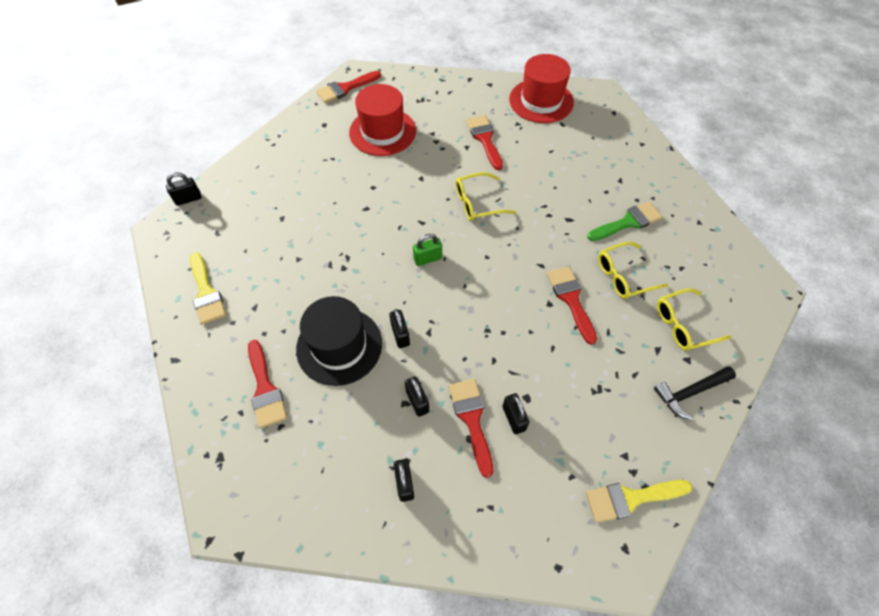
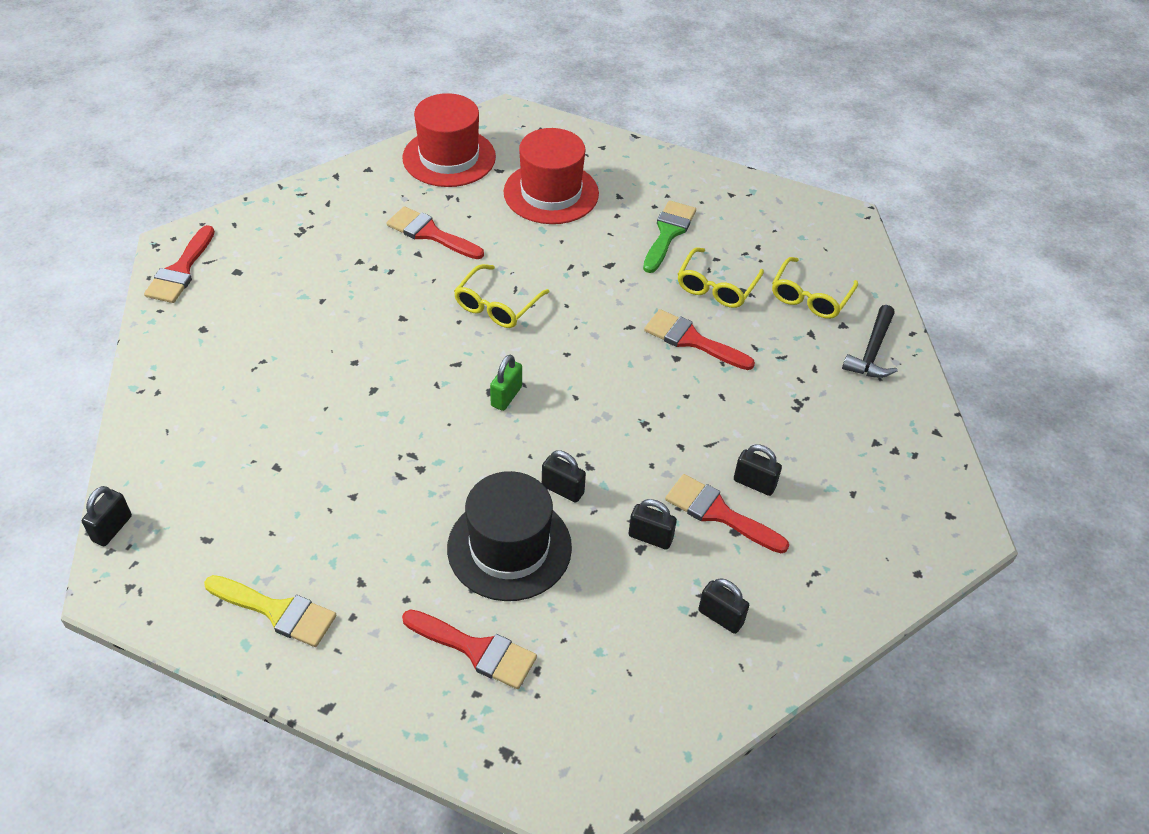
camera: 45 degrees left, 10 degrees down
(382, 132) = (294, 294): red hat -> red hat (551, 193)
(631, 498) = (914, 473): yellow brush -> none

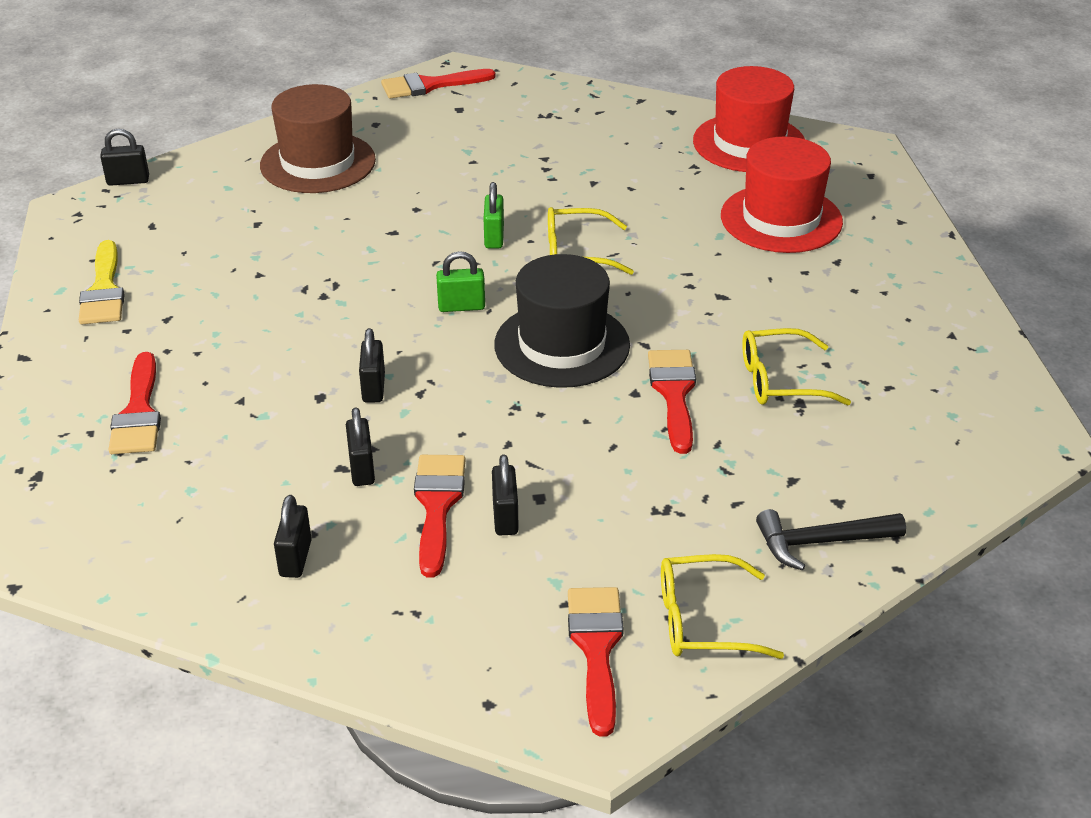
camera: 60 degrees right, 10 degrees down
(224, 389) = (318, 163): none -> brown hat
(430, 233) = (628, 177): red brush -> red brush (596, 648)
(436, 338) = (494, 237): none -> green padlock
(509, 547) = (273, 384): black hat -> black hat (562, 345)
(668, 233) = (823, 315): green brush -> none
(810, 297) = (854, 458): yellow glasses -> yellow glasses (703, 620)

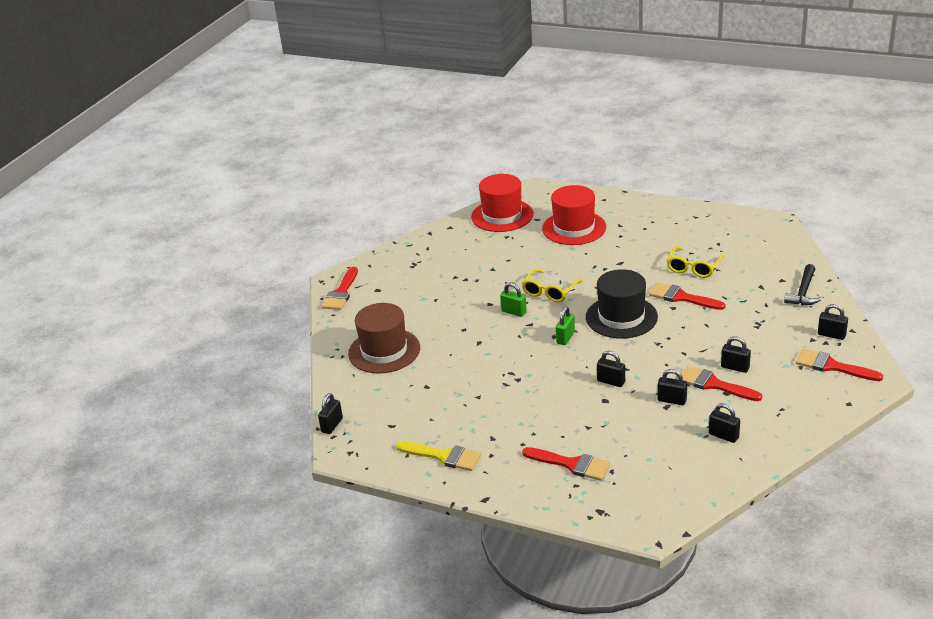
camera: 55 degrees left, 5 degrees down
(703, 620) = (831, 335): yellow glasses -> black padlock

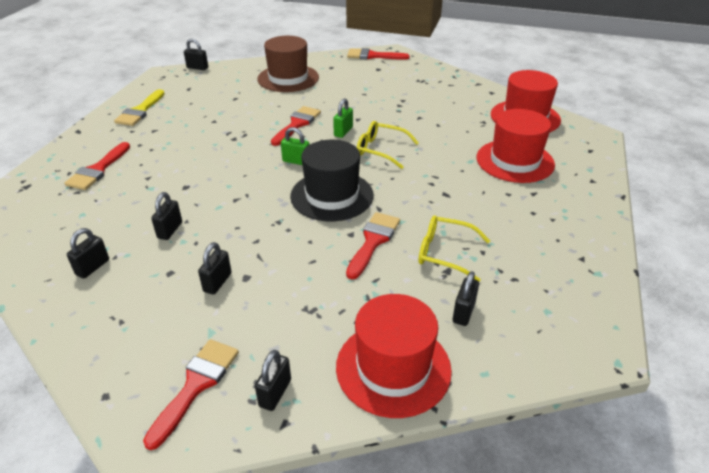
camera: 80 degrees right, 5 degrees up
(611, 381) = (215, 190): black padlock -> black padlock (463, 312)
(714, 384) = (188, 263): red brush -> red brush (297, 124)
(803, 292) = (393, 368): black hammer -> red hat

